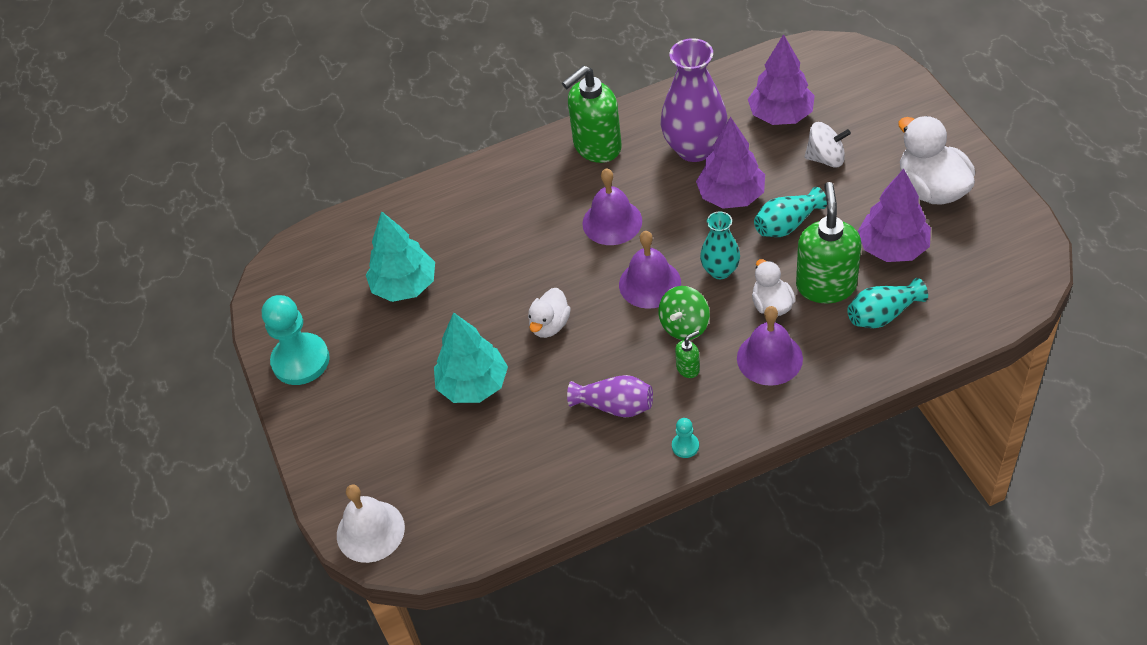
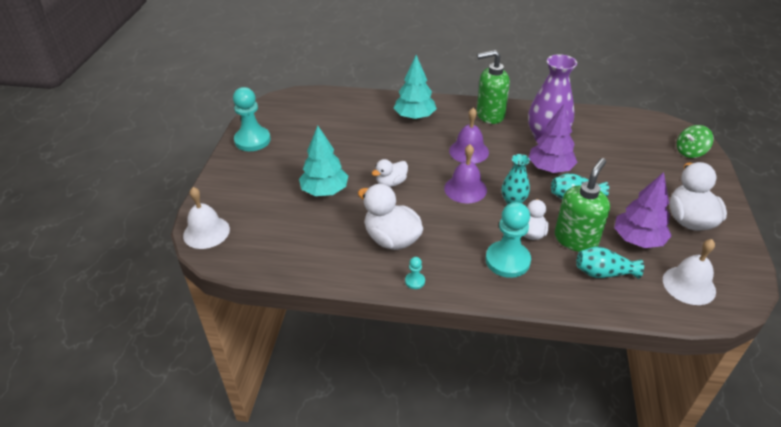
camera: 25 degrees right, 10 degrees down
(404, 286) = (333, 132): turquoise tree -> turquoise tree (414, 117)
(615, 406) = (391, 239): purple vase -> white duck
(684, 325) = (468, 219): green spinning top -> green spinning top (690, 152)
(688, 368) = (451, 241): green soap dispenser -> none
(769, 358) = (507, 260): purple bell -> turquoise pawn
(781, 115) = (612, 143): purple tree -> none
(826, 158) = (626, 175): white spinning top -> none
(978, 279) = (689, 285): none -> white bell

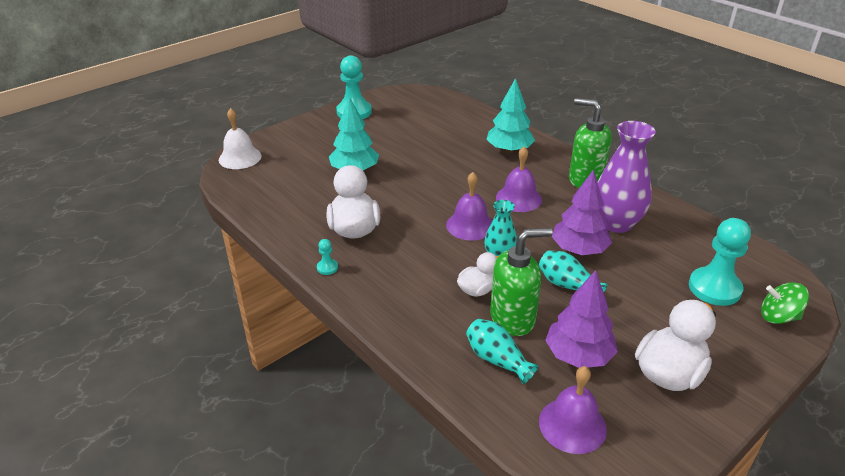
camera: 40 degrees right, 5 degrees down
(391, 183) = (414, 190): white duck -> none
(507, 260) = (423, 297): turquoise pawn -> turquoise pawn (714, 288)
(689, 285) = (572, 425): white bell -> purple bell

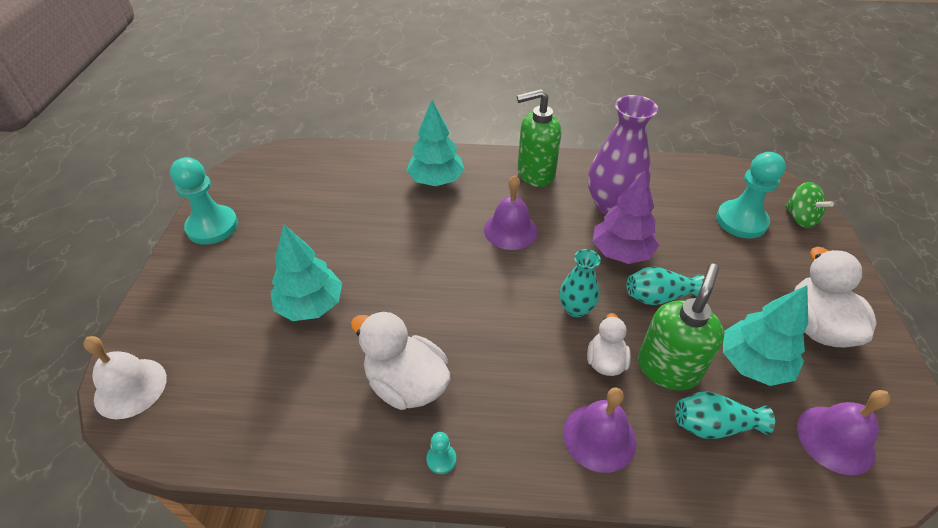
camera: 45 degrees left, 10 degrees up
(470, 225) = (508, 291): purple bell -> purple bell (599, 437)
(578, 355) = (753, 363): purple tree -> turquoise tree
(778, 317) = (800, 218): green spinning top -> green spinning top turned 90 degrees counterclockwise

